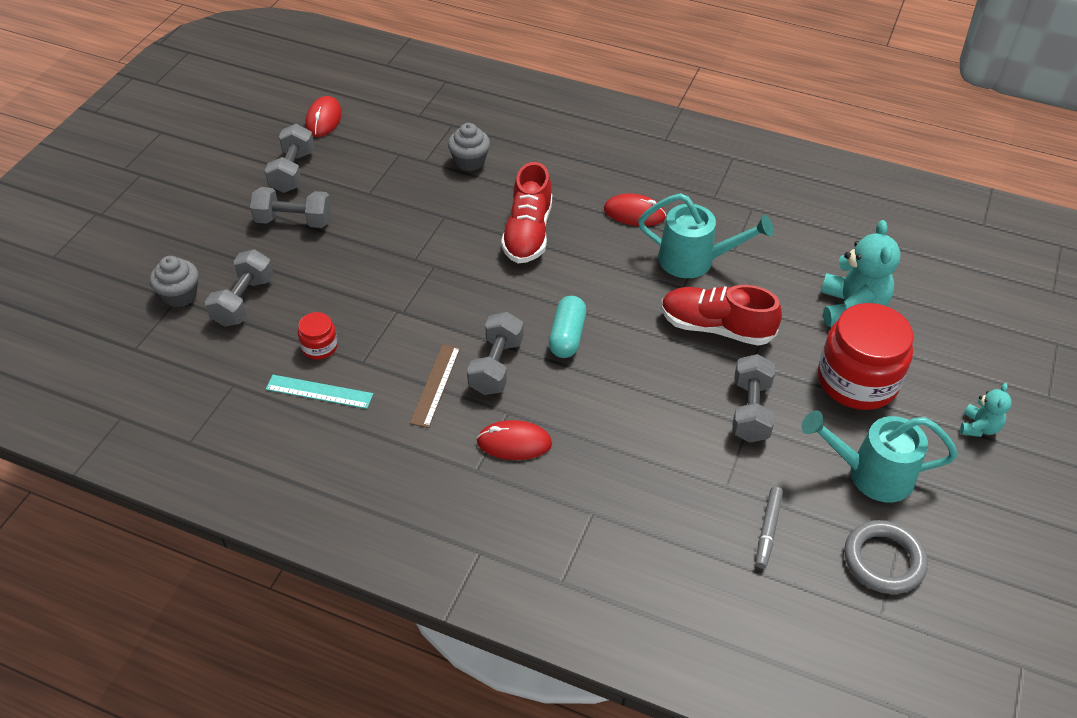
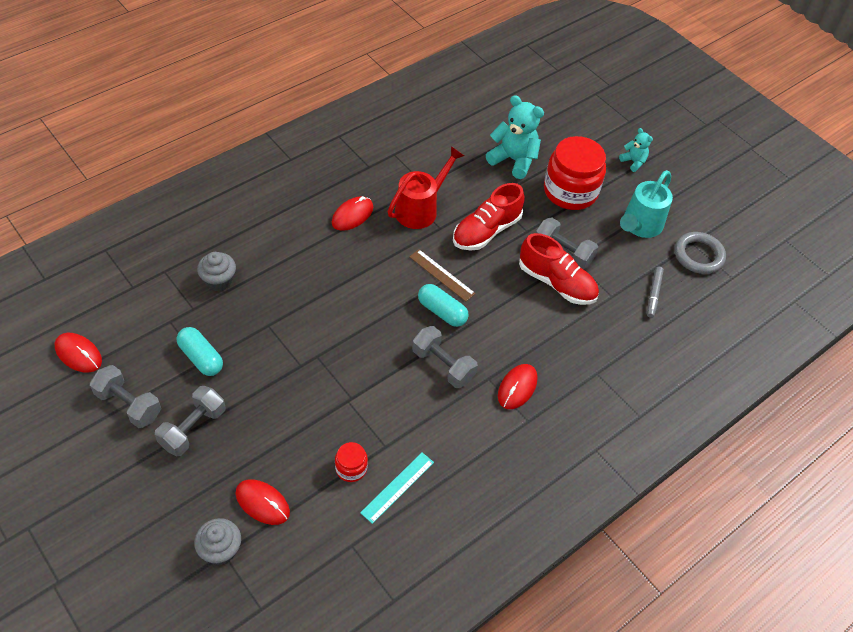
camera: 65 degrees left, 5 degrees up
(243, 301) = (262, 503): grey dumbbell -> red mouse
(373, 191) = (201, 358): none -> turquoise capsule
(436, 385) = (438, 409): brown ruler -> brown ruler (442, 275)
(528, 233) = (326, 284): red shoe -> red shoe (556, 283)
(695, 261) = (421, 209): turquoise watering can -> red watering can
(767, 530) = (653, 294): grey marker -> grey marker turned 60 degrees clockwise

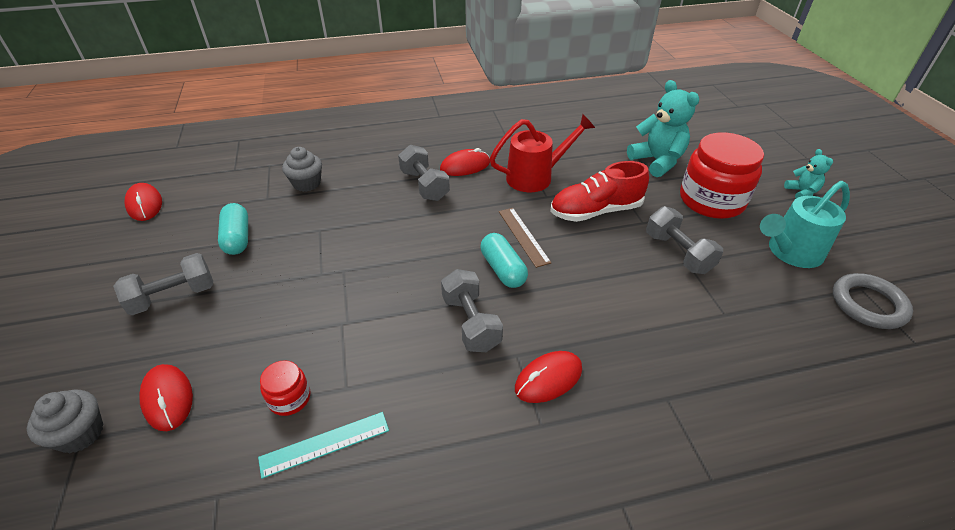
camera: 30 degrees right, 10 degrees down
(129, 405) = (141, 256): grey dumbbell -> grey dumbbell (424, 185)
(556, 283) = (656, 280): red shoe -> none
(653, 294) = (787, 330): grey marker -> none

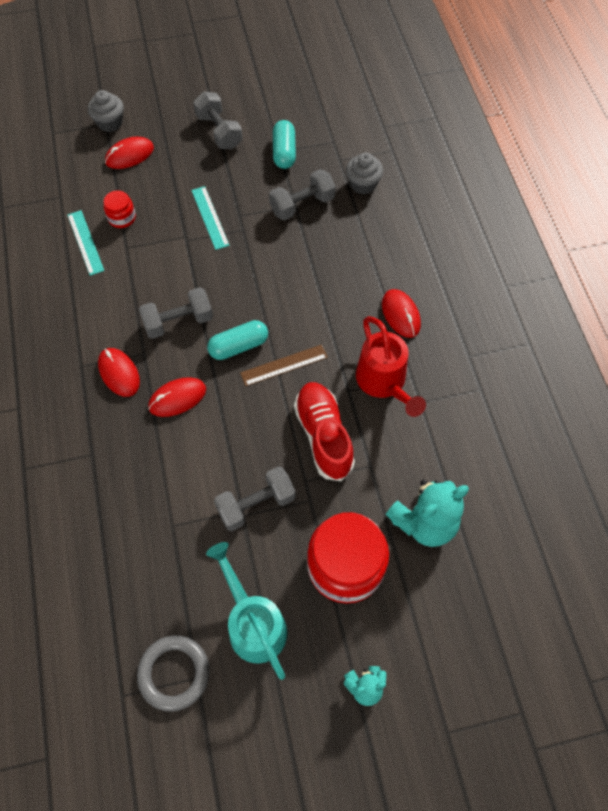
camera: 90 degrees right, 20 degrees up
(145, 204) = (328, 81): red mouse -> red mouse (177, 398)
(237, 238) = (284, 152): turquoise capsule -> turquoise capsule turned 75 degrees counterclockwise
(316, 300) = (210, 217): none -> turquoise ruler
(424, 185) = (363, 279): grey dumbbell -> grey dumbbell (302, 205)

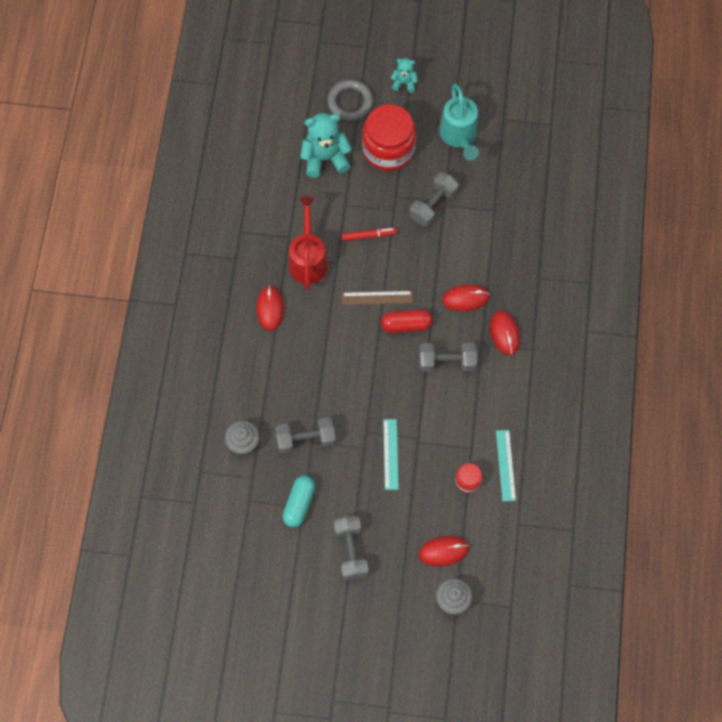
camera: 160 degrees left, 5 degrees up
(174, 673) = (516, 125): grey ring -> grey ring (350, 102)
(238, 346) = (406, 325): turquoise capsule -> red capsule
(256, 504) = (433, 205): grey dumbbell -> grey dumbbell turned 45 degrees counterclockwise
(323, 436) = (368, 236): red shoe -> red marker

